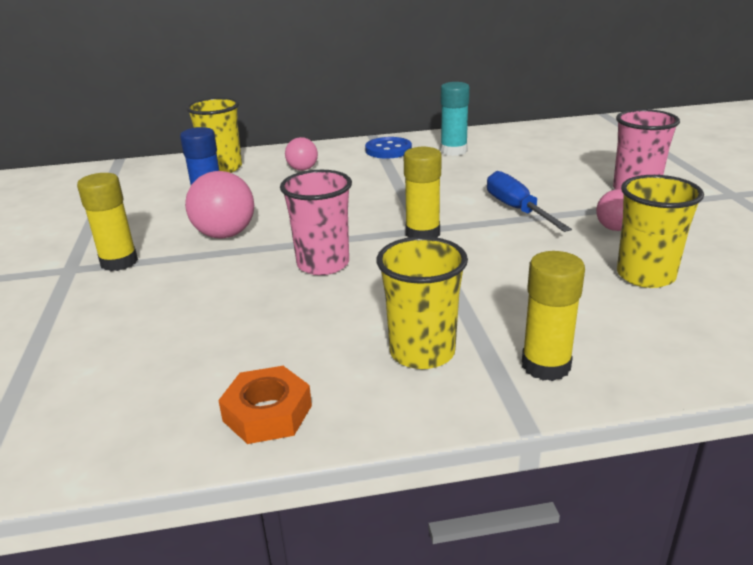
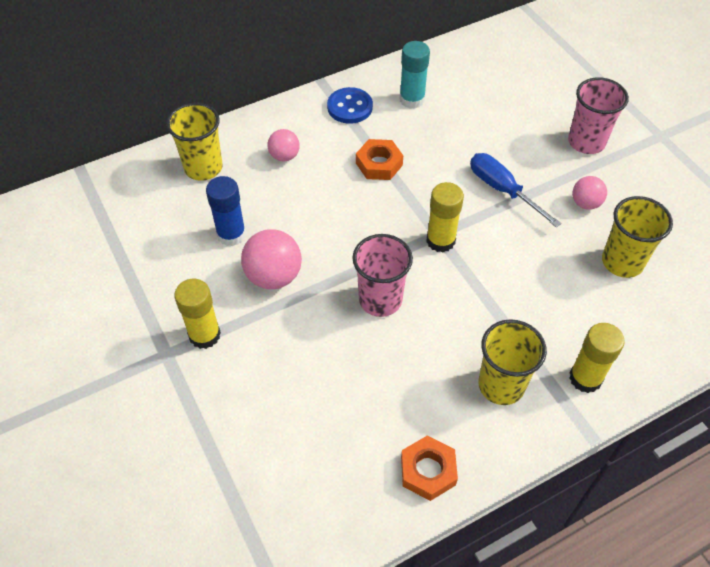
camera: 20 degrees left, 25 degrees up
(392, 182) = (379, 164): none -> orange nut

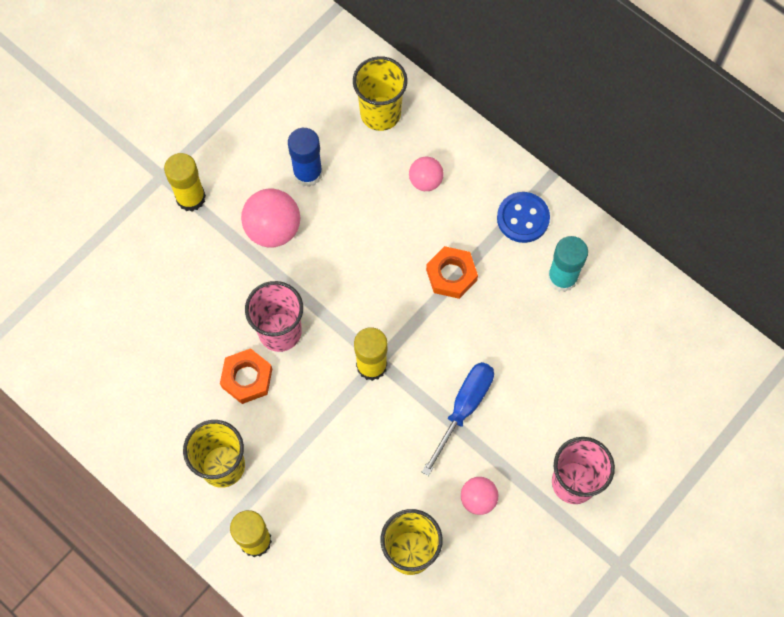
camera: 70 degrees right, 15 degrees up
(428, 471) = (119, 426): orange nut -> orange nut (247, 378)

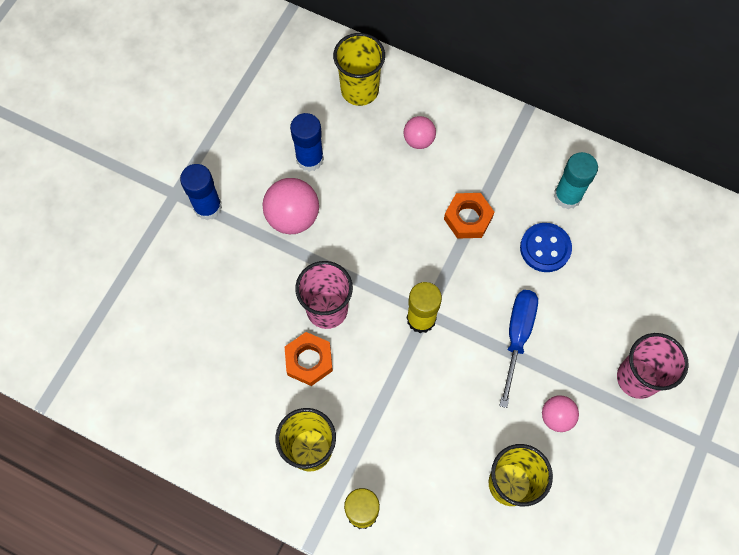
camera: 15 degrees left, 0 degrees up
(191, 198) = (208, 207): yellow glue stick -> blue glue stick
(523, 218) = (515, 152): blue button -> blue button (545, 248)

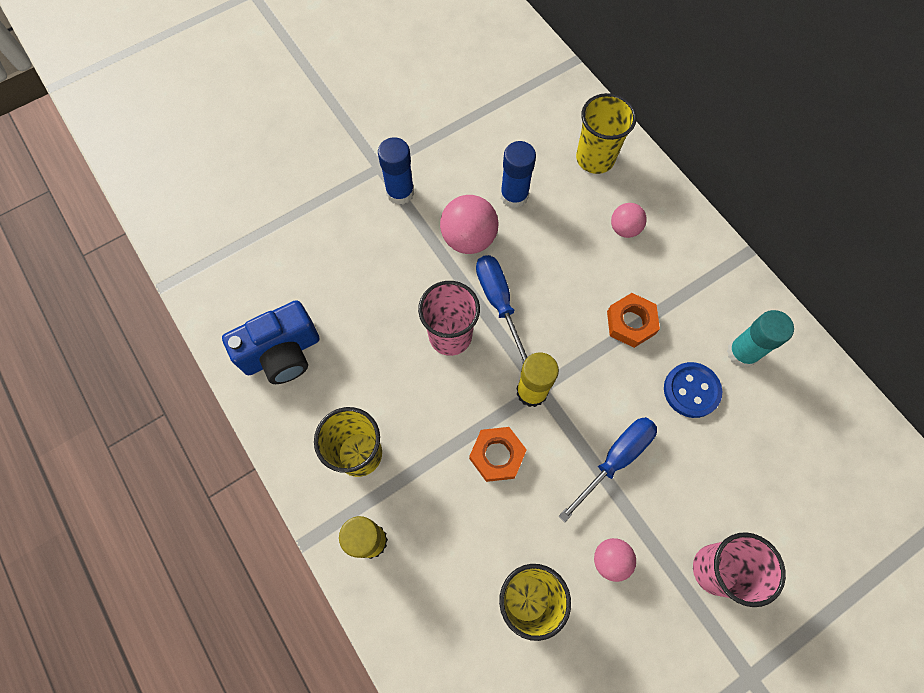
camera: 30 degrees right, 0 degrees up
(191, 404) = (282, 353): none -> blue camera
(309, 360) = (406, 373): orange nut -> orange nut (497, 455)
(351, 259) = (498, 302): none -> blue screwdriver

